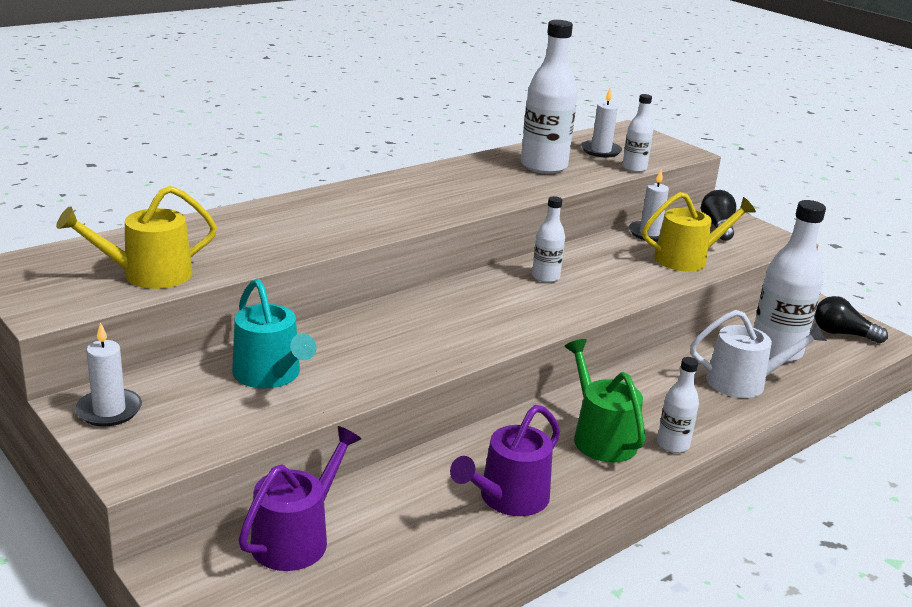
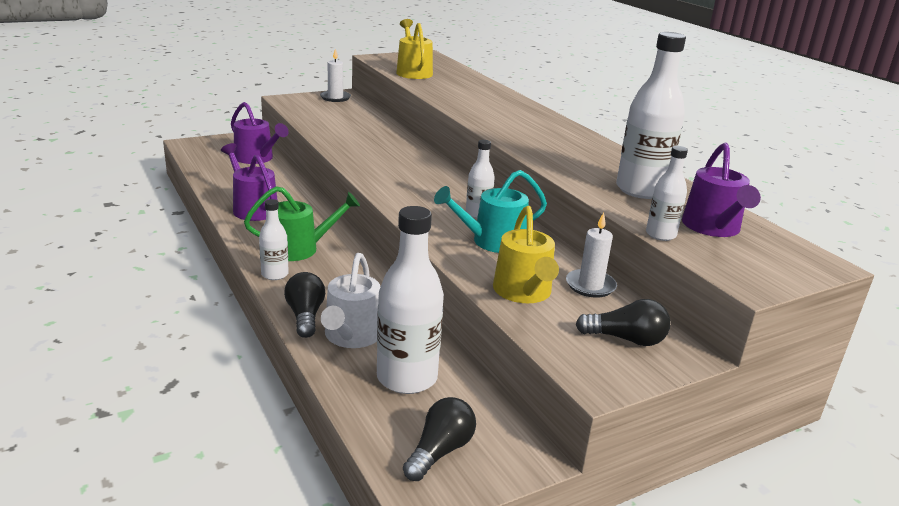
camera: 100 degrees right, 0 degrees up
(270, 375) = (354, 124): turquoise watering can -> turquoise watering can (492, 241)
(601, 151) = (713, 228): white candle -> purple watering can
(734, 412) = (305, 316): none -> black light bulb

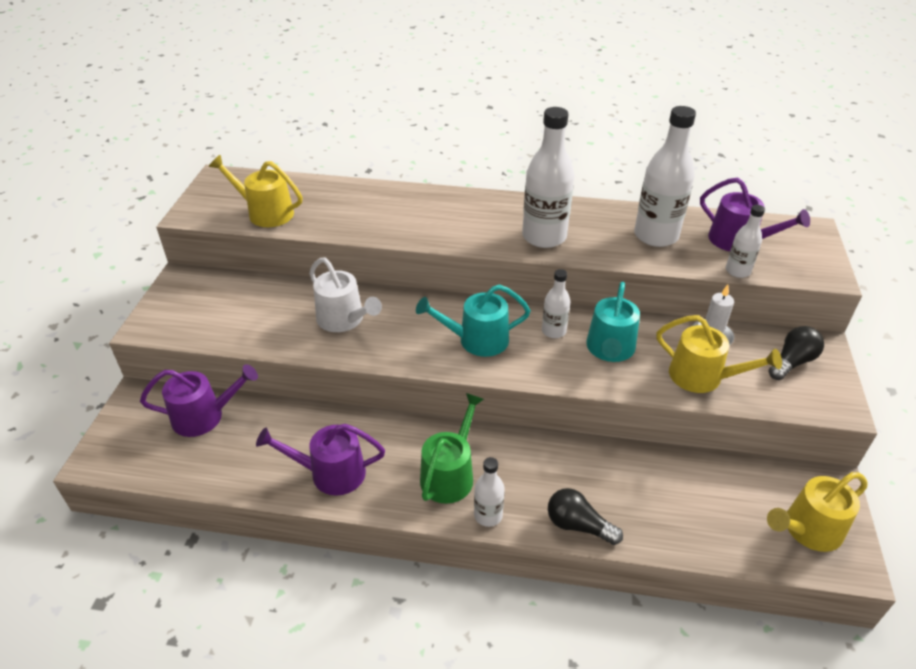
camera: 50 degrees left, 15 degrees up
(335, 98) = (185, 288): white candle -> none
(351, 336) = (629, 508): white watering can -> white watering can (344, 319)
(407, 378) = (708, 502): white bottle -> white bottle (544, 237)
(420, 189) = (477, 340): none -> turquoise watering can
(440, 451) = (808, 529): black light bulb -> yellow watering can

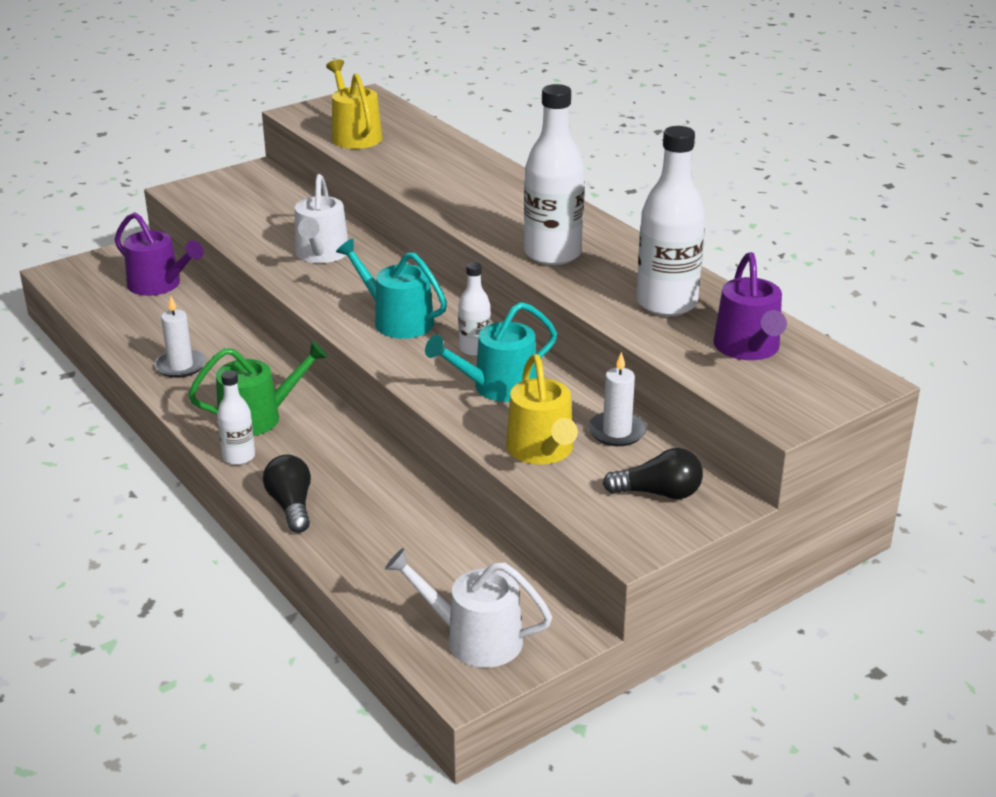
camera: 45 degrees right, 10 degrees down
(331, 473) = (180, 366): purple watering can -> white candle
(737, 271) = (688, 366): white bottle -> none
(808, 529) = (474, 639): yellow watering can -> white watering can

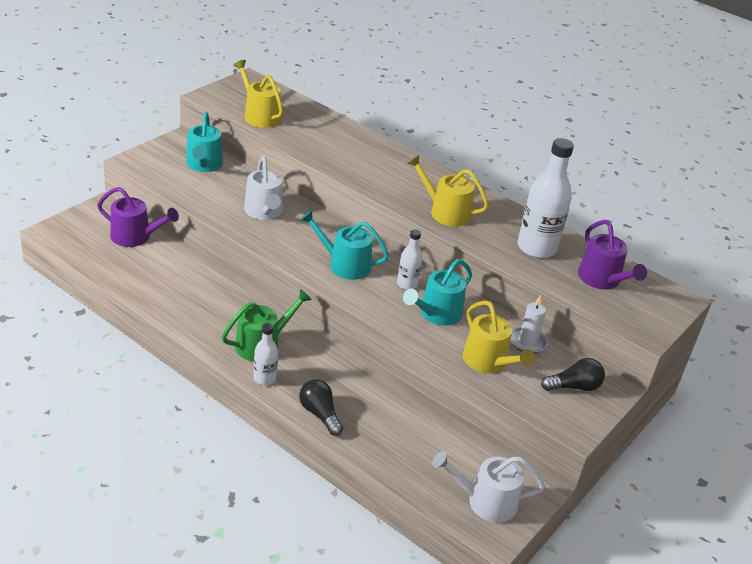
camera: 20 degrees left, 5 degrees up
(180, 366) = (186, 306): white candle -> none
(271, 198) = (203, 165): none -> turquoise watering can
(552, 254) = (445, 212): white bottle -> yellow watering can

